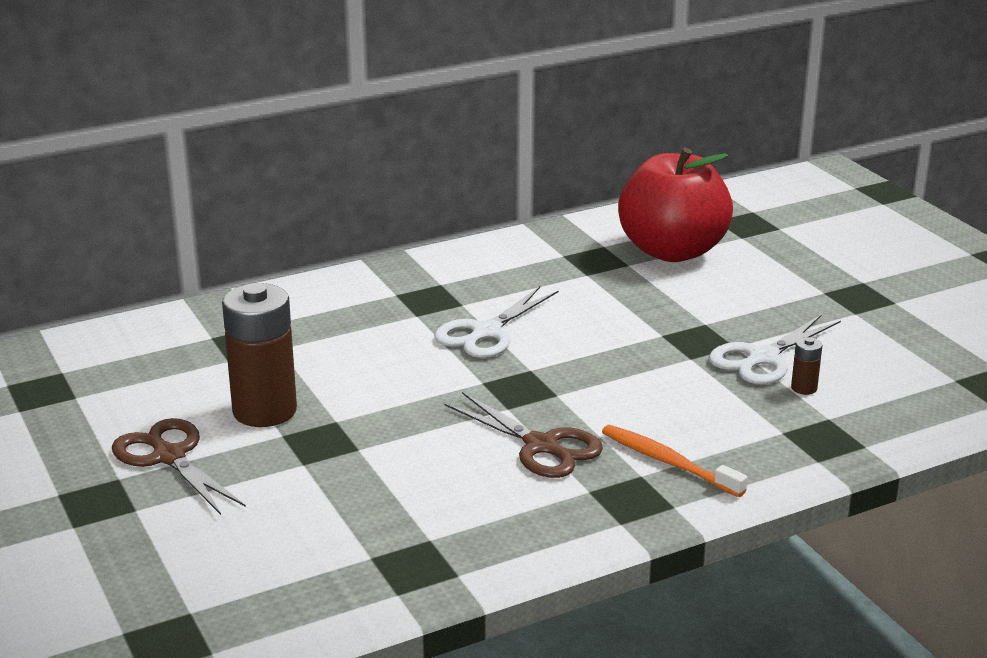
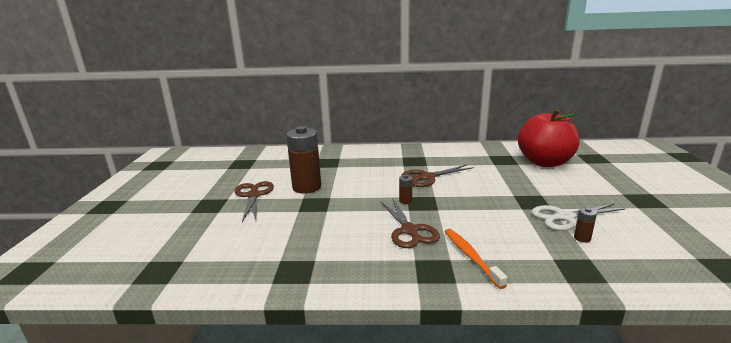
camera: 30 degrees right, 5 degrees down
(486, 332) = (427, 177): white scissors -> brown scissors
(487, 392) = (405, 201): none -> brown battery

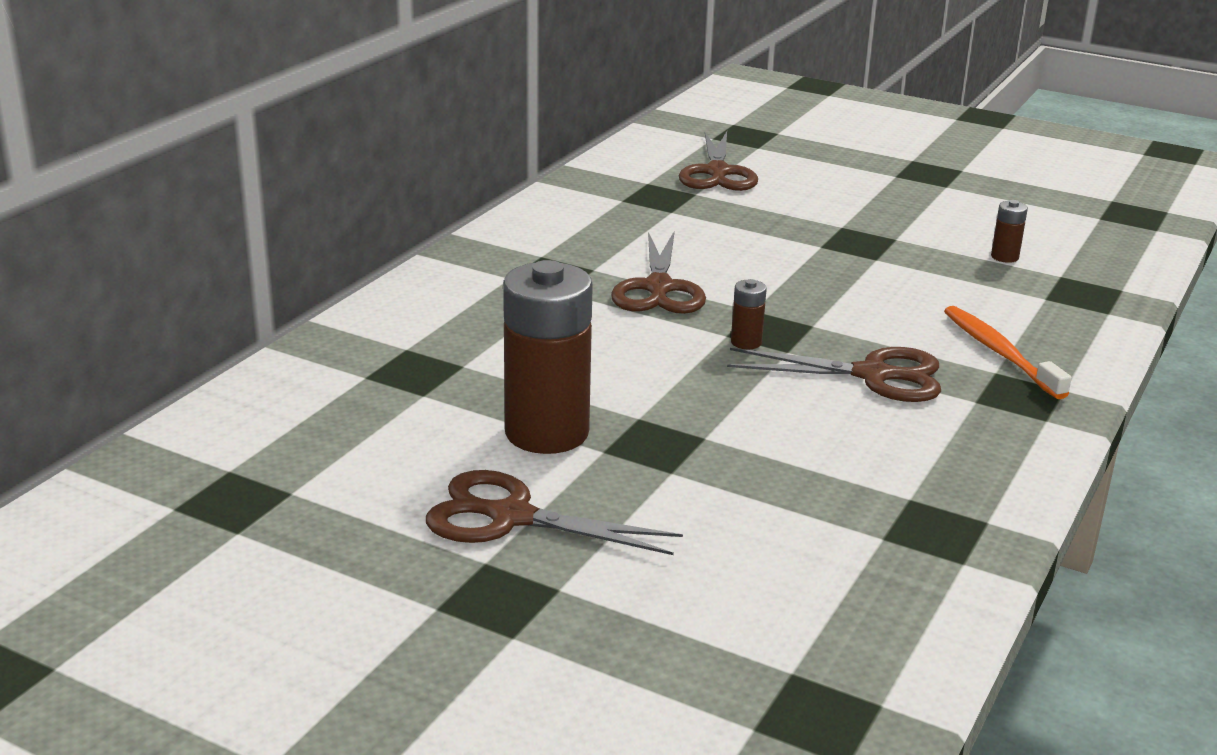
camera: 65 degrees left, 5 degrees up
(471, 256) = (999, 353): orange toothbrush -> orange toothbrush turned 60 degrees clockwise
(544, 162) = (717, 172): red apple -> brown scissors
(565, 217) = (934, 242): white scissors -> none

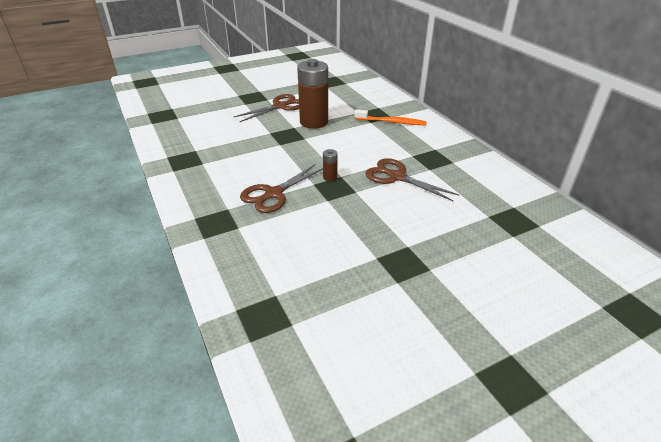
camera: 125 degrees right, 10 degrees up
(717, 172) = (548, 260): brown scissors -> none
(999, 353) = (249, 238): orange toothbrush -> orange toothbrush (391, 122)
(1004, 257) = (336, 315): brown battery -> none

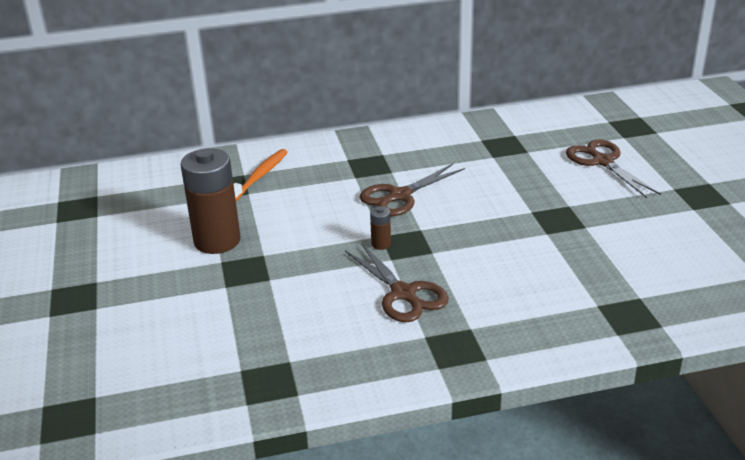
camera: 75 degrees left, 5 degrees down
(280, 106) = (137, 269): brown scissors -> brown scissors (602, 161)

